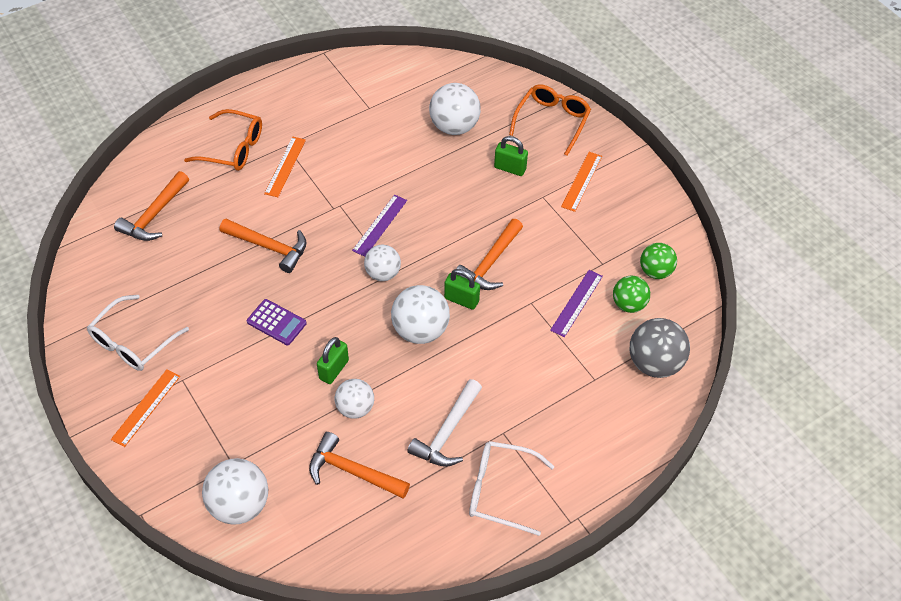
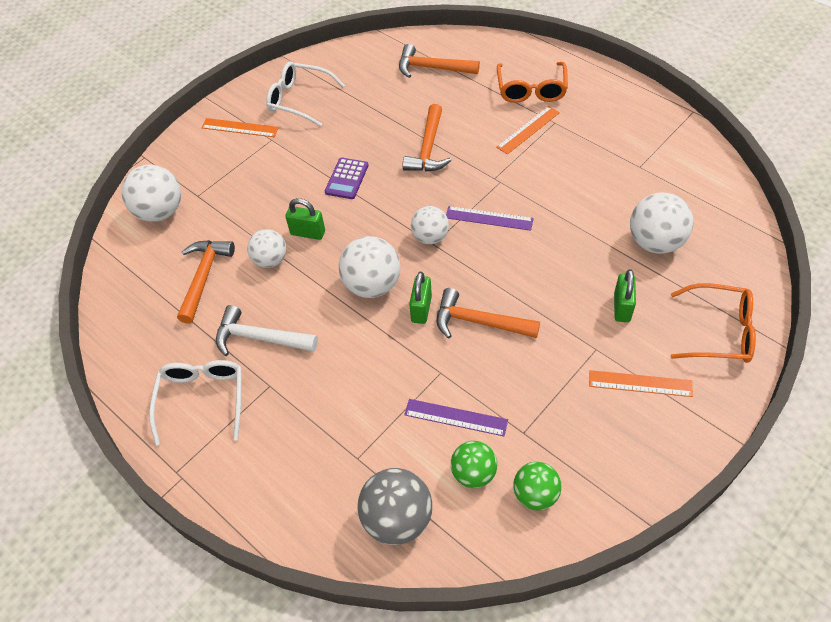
camera: 80 degrees right, 0 degrees up
(285, 166) = (528, 130): orange ruler -> orange ruler turned 45 degrees counterclockwise

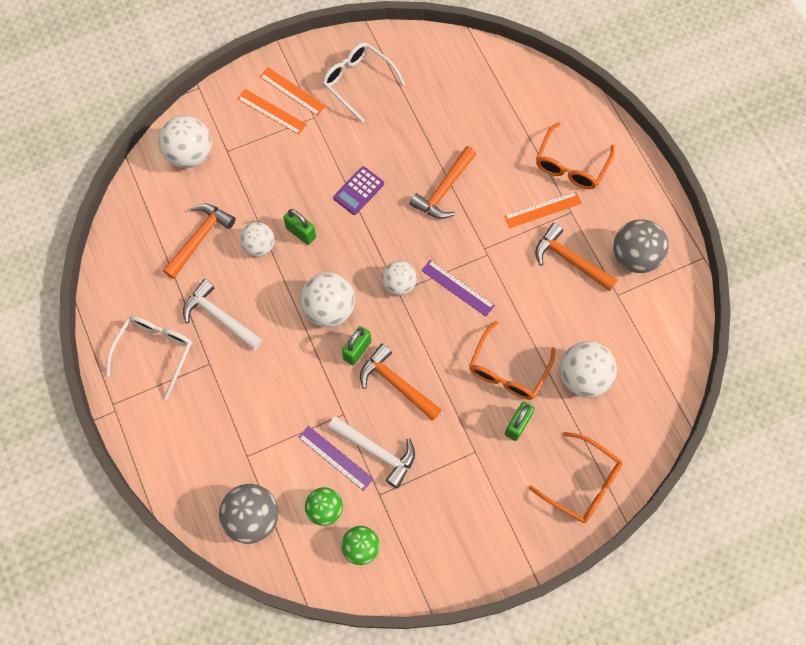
camera: 20 degrees right, 15 degrees up
(432, 68) = (494, 98): orange hammer -> orange hammer (570, 260)
(495, 392) = (376, 451): none -> white hammer
(581, 265) = (508, 370): none -> orange glasses
(634, 133) = (634, 256): none -> grey ball
(640, 384) = (491, 497): orange ruler -> orange ruler (271, 112)

